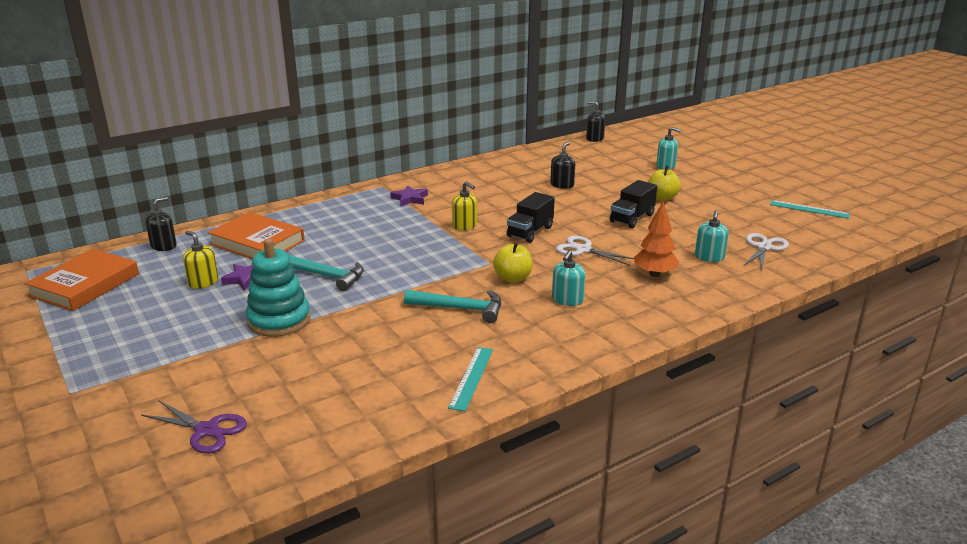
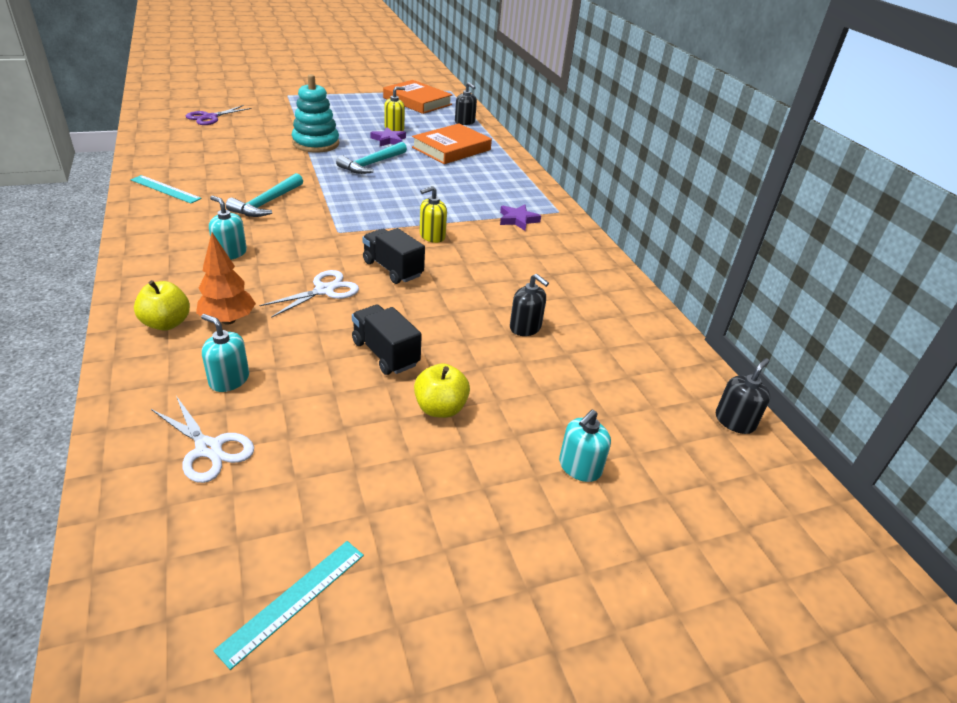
camera: 100 degrees right, 10 degrees up
(513, 278) = (298, 236): yellow apple -> yellow apple (166, 323)

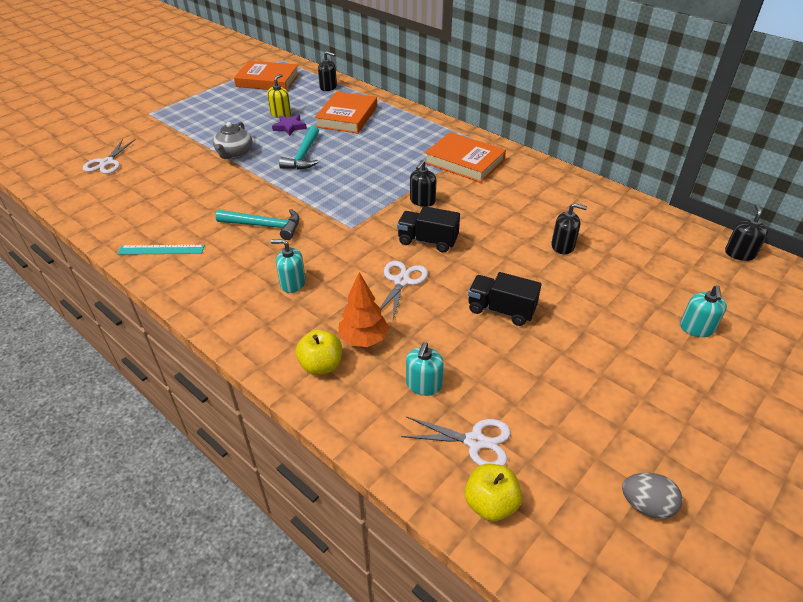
camera: 25 degrees left, 5 degrees up
(210, 117) = (107, 163): purple scissors -> white scissors
(229, 380) = (424, 385): turquoise soap dispenser -> turquoise soap dispenser turned 75 degrees counterclockwise
(267, 203) = (264, 226): turquoise hammer -> turquoise hammer turned 75 degrees counterclockwise
(293, 600) = (646, 505): turquoise ruler -> grey egg
(316, 143) = (234, 153): turquoise stacking toy -> grey teapot
(432, 236) = (422, 201): yellow soap dispenser -> black soap dispenser
(440, 408) = (580, 332): yellow apple -> yellow apple (490, 504)
(518, 220) = (464, 161): purple star -> orange book

